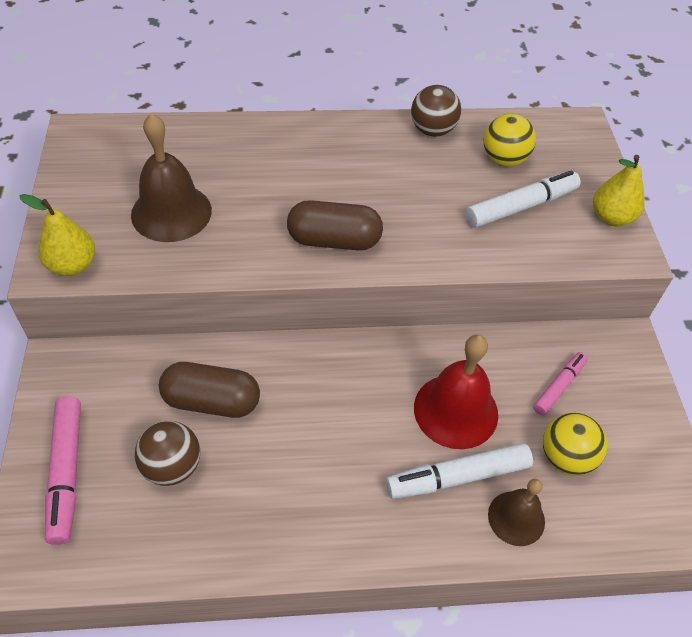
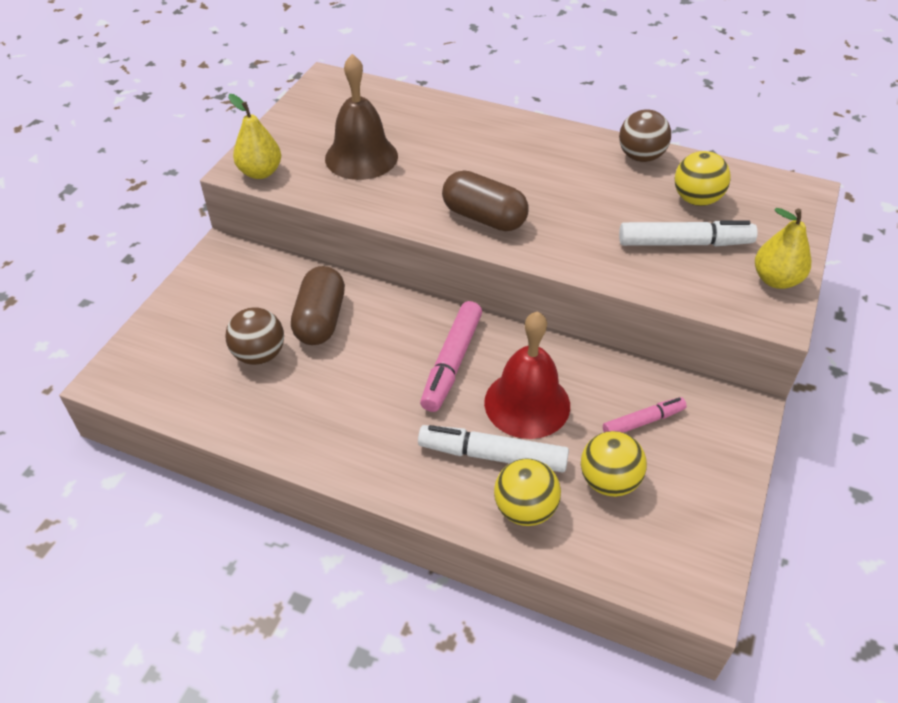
camera: 30 degrees right, 5 degrees down
(66, 473) = (180, 329): pink marker -> pink marker (451, 362)
(211, 401) = (320, 320): brown capsule -> brown capsule turned 60 degrees clockwise
(516, 518) = (525, 509): brown bell -> yellow ball

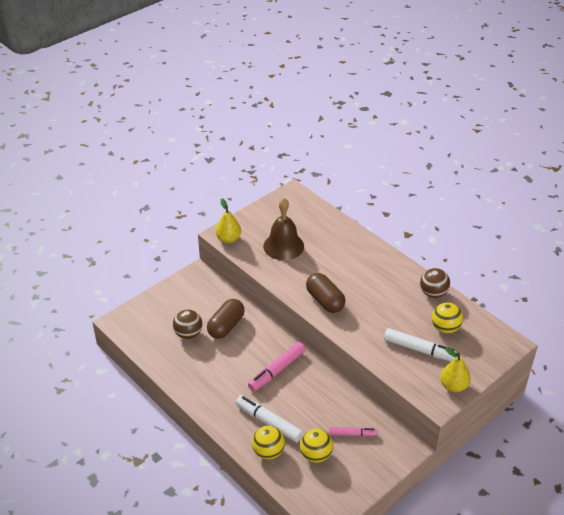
camera: 25 degrees right, 5 degrees down
(527, 403) = (301, 404): red bell -> none

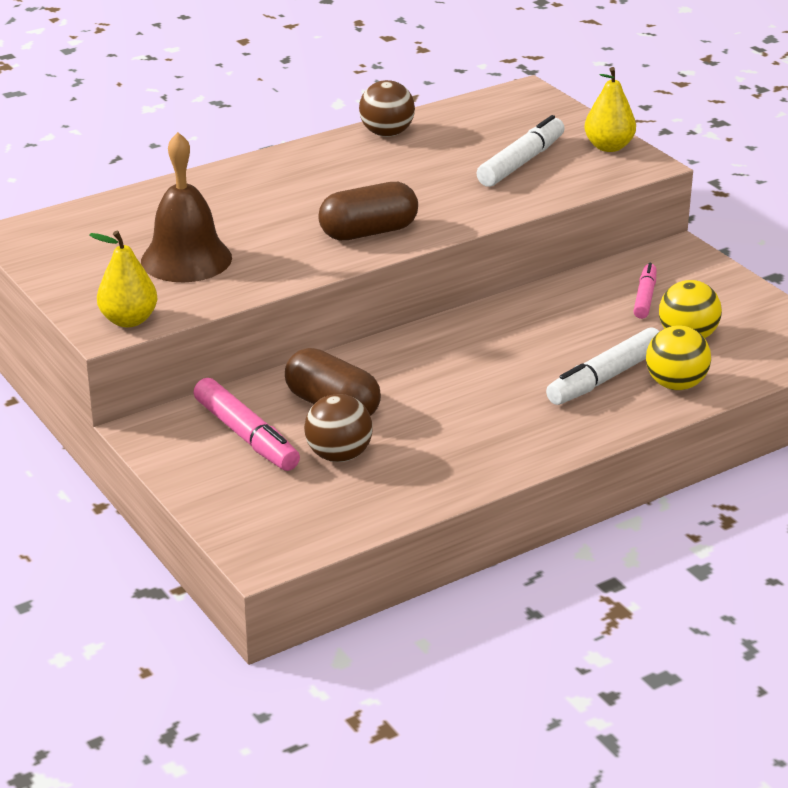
camera: 80 degrees left, 10 degrees down
(277, 370) = (476, 357): pink marker -> pink marker (246, 436)
(445, 328) = (476, 135): yellow ball -> none

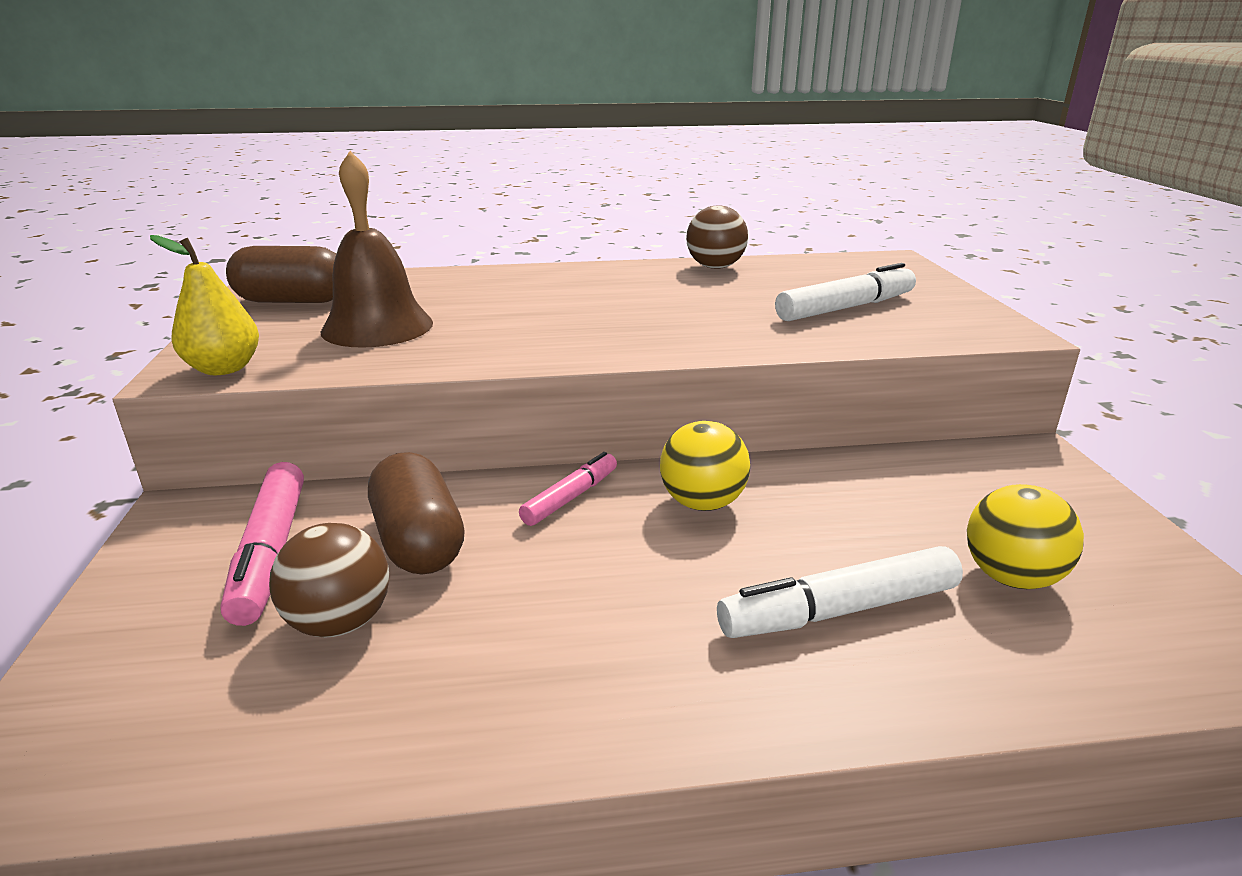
camera: 25 degrees right, 5 degrees down
(368, 232) = (601, 338): brown capsule -> brown capsule (293, 301)
(608, 147) = (967, 311): yellow pear -> none
(645, 297) = (961, 501): pink marker -> pink marker (571, 497)
(675, 384) = (961, 659): yellow ball -> yellow ball (702, 503)

